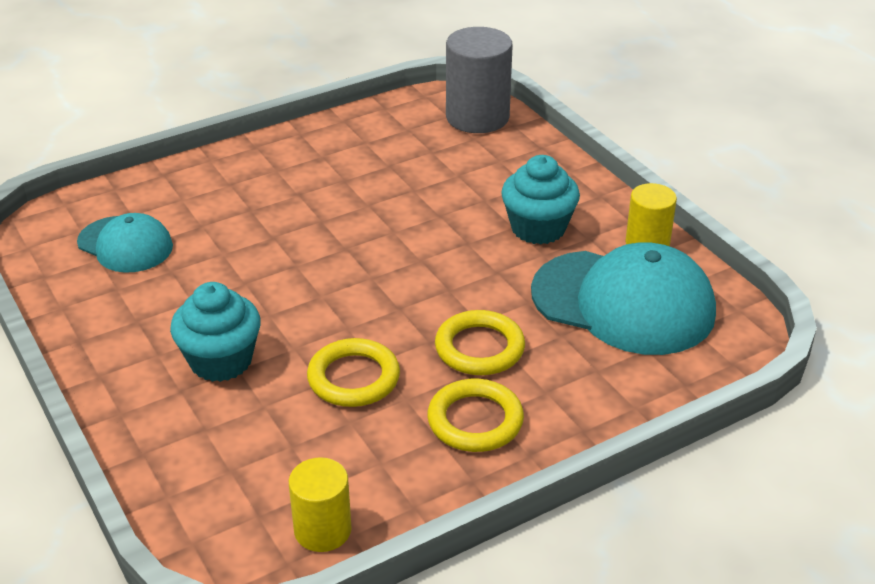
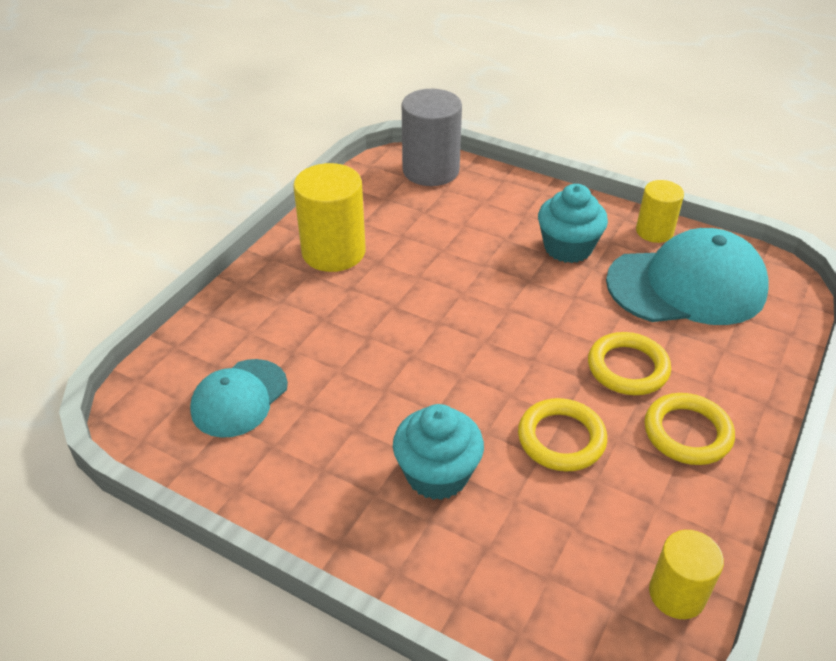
camera: 30 degrees left, 5 degrees up
(125, 245) = (239, 398): turquoise cap -> turquoise cap turned 120 degrees clockwise
(313, 159) = (333, 252): none -> yellow cylinder

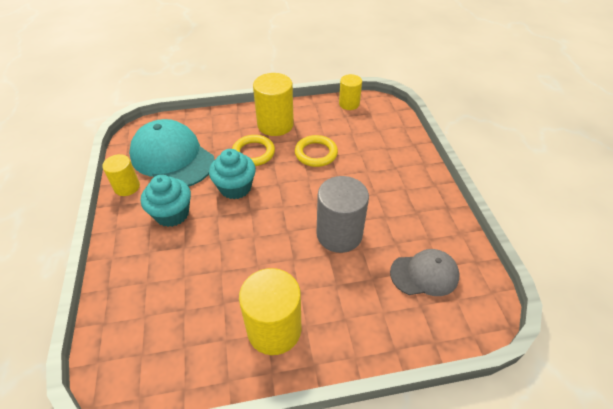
camera: 130 degrees left, 5 degrees up
(239, 398) = (424, 274): turquoise cap -> grey cap
(430, 170) = (121, 343): grey cylinder -> grey cylinder (339, 234)
(437, 474) = (374, 177): turquoise cupcake -> turquoise cupcake (235, 187)
(687, 433) = (275, 125): yellow ring -> yellow cylinder

